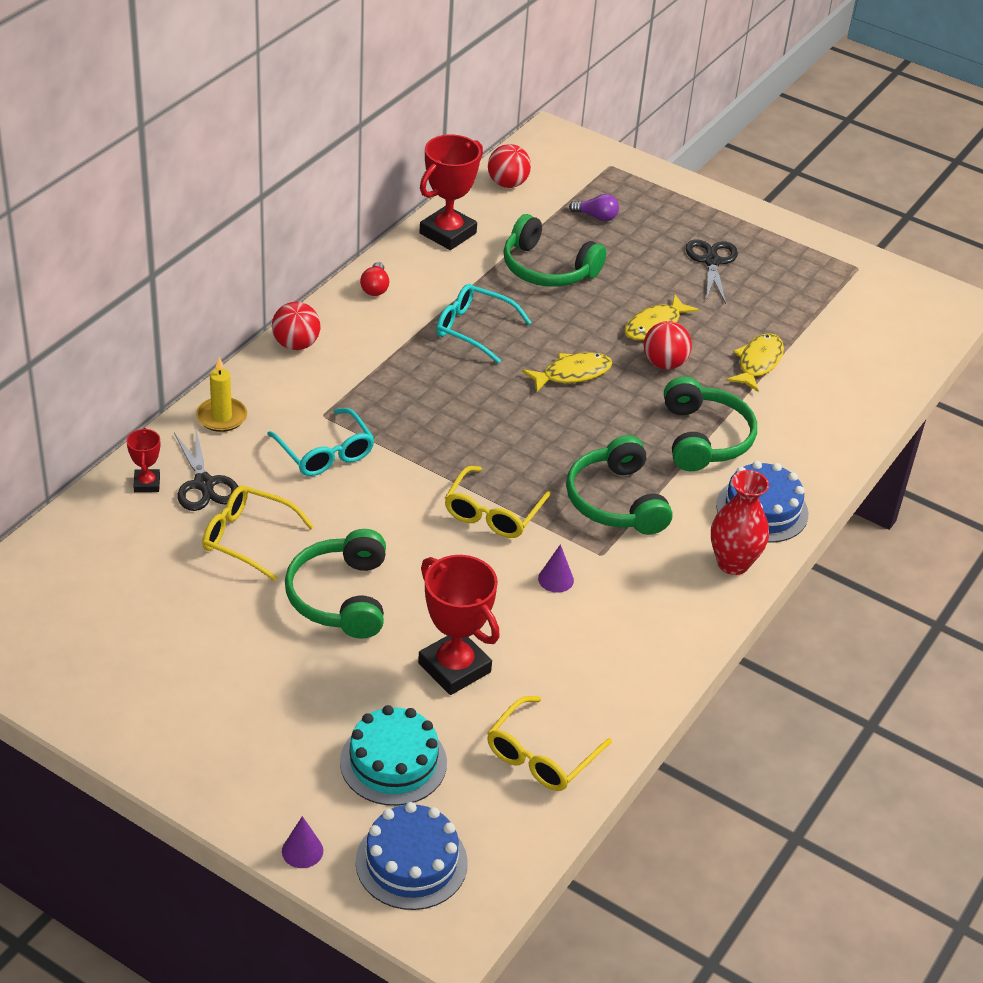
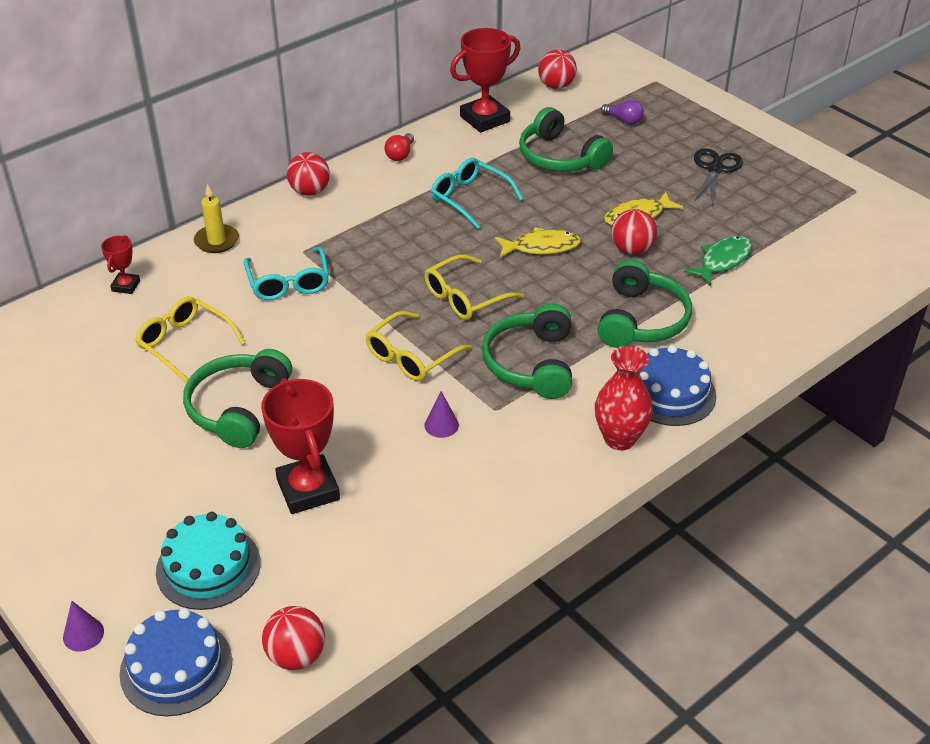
camera: 20 degrees right, 0 degrees up
(204, 484) = (173, 293): black scissors -> none
(521, 828) = (296, 655): none -> red ball
(541, 755) = (349, 588): yellow glasses -> yellow glasses (465, 297)
(758, 363) = (722, 261): yellow fish -> green fish

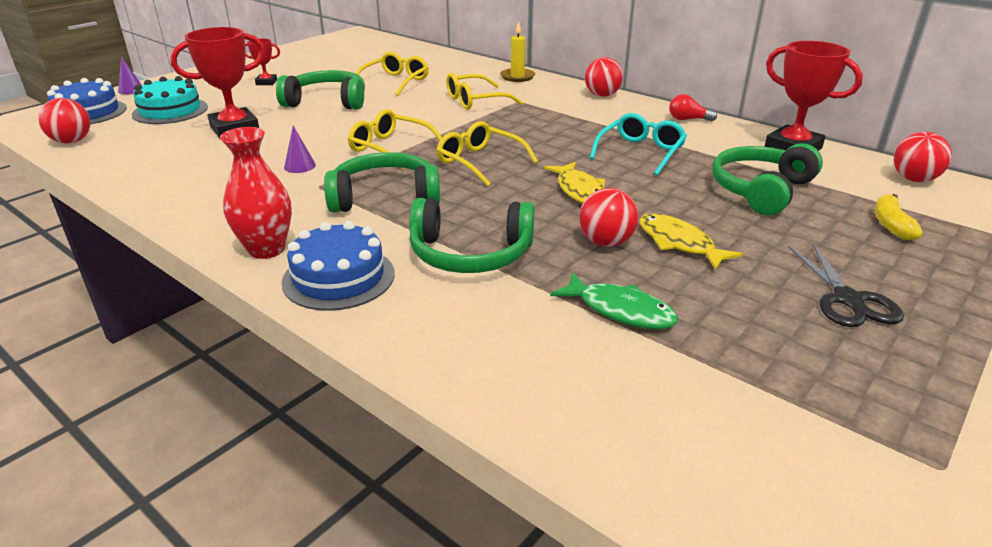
camera: 80 degrees right, 10 degrees down
(126, 286) = (454, 62): red trophy -> red trophy (266, 82)
(288, 282) = (476, 101): turquoise glasses -> yellow glasses
(624, 120) = (891, 225): purple light bulb -> yellow banana
(715, 169) = (847, 299): black scissors -> black scissors turned 75 degrees clockwise

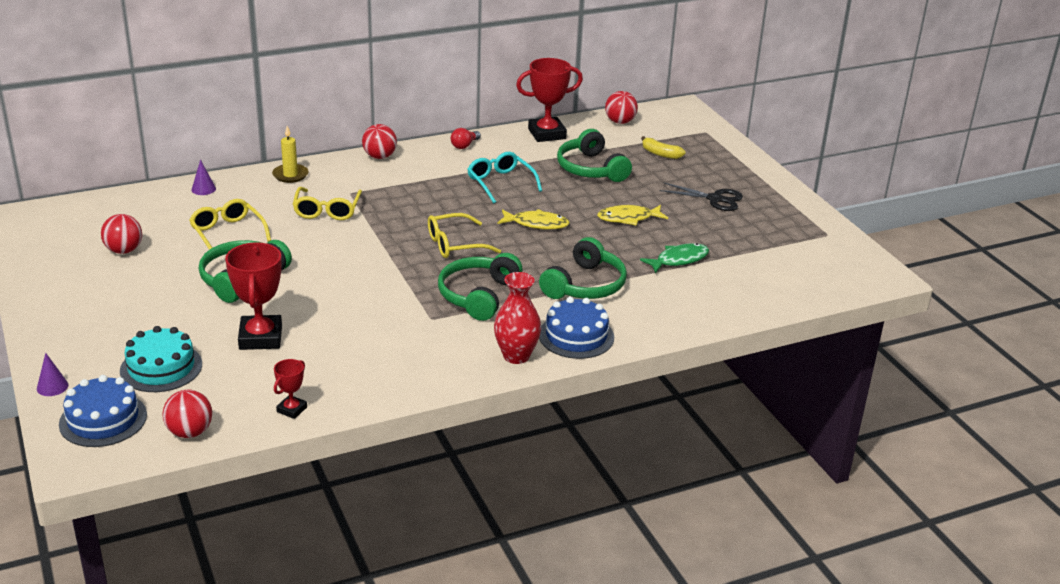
camera: 65 degrees left, 0 degrees up
(266, 82) = (136, 300): red trophy -> red trophy (292, 409)
(300, 166) = (384, 319): purple cone -> purple cone (203, 189)
(390, 148) = (389, 273): yellow glasses -> none
(606, 242) = (608, 239): red ball -> red ball (124, 250)

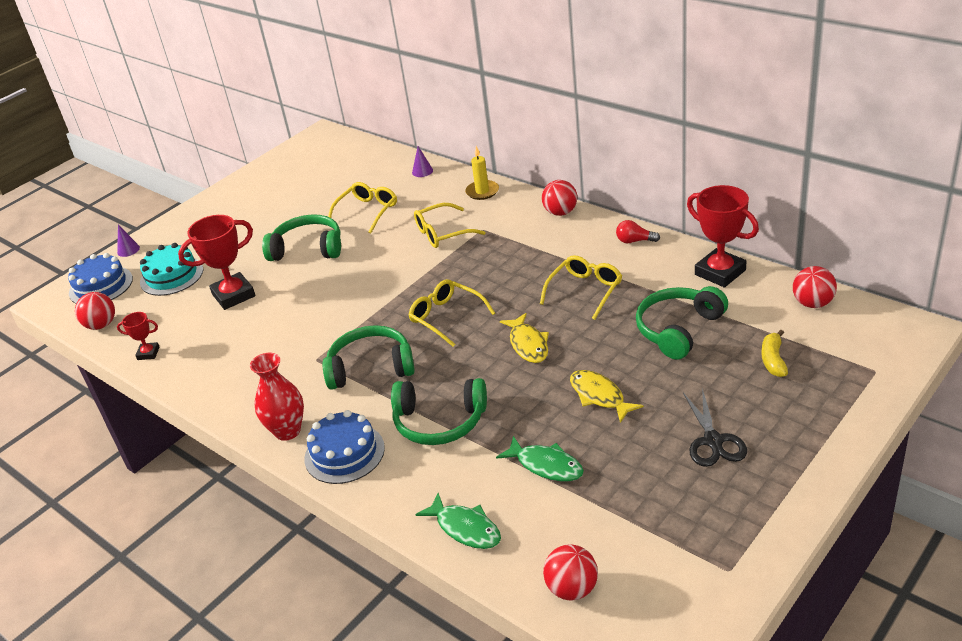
camera: 70 degrees right, 5 degrees up
(124, 250) = (308, 188): red ball -> red ball (572, 588)
(500, 183) = (585, 291): turquoise glasses -> yellow glasses
(711, 308) = (465, 528): none -> green fish

